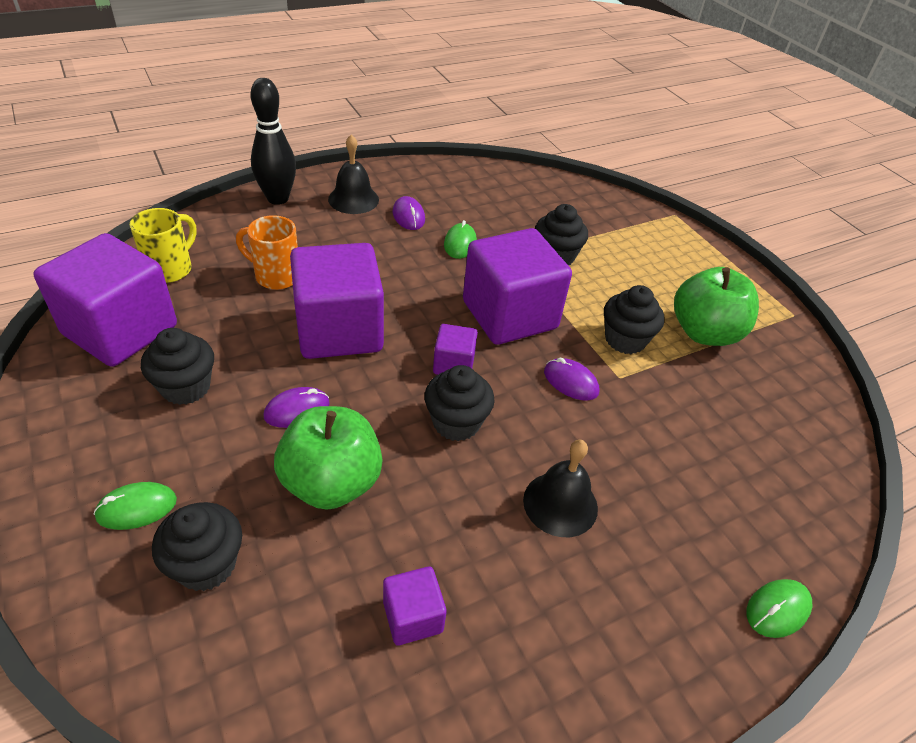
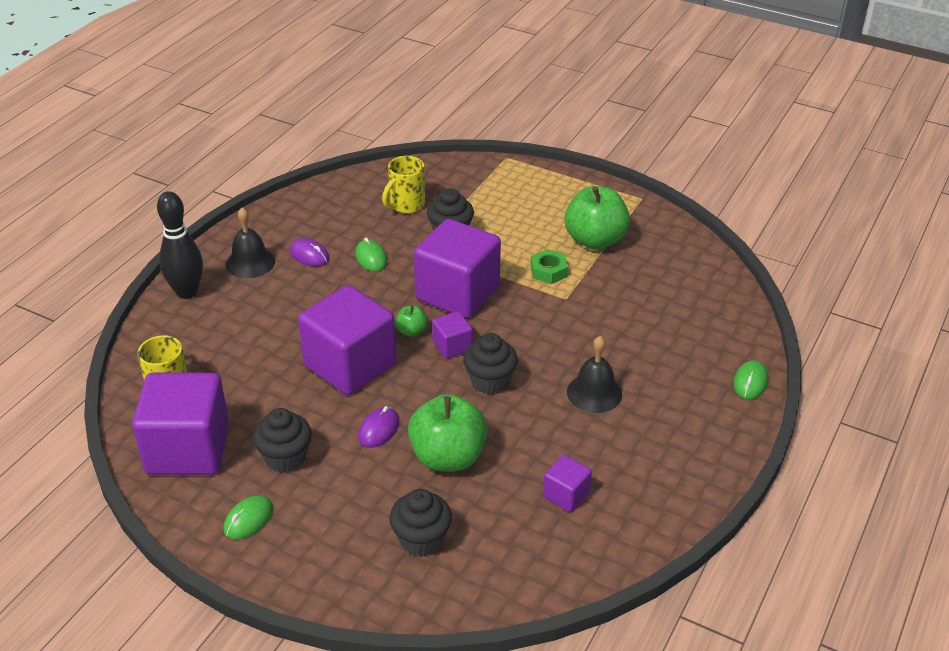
camera: 30 degrees left, 5 degrees down
(136, 508) = (341, 538): green mouse -> green mouse (248, 519)
(275, 276) = (258, 352): orange mug -> none
(429, 328) = (411, 331): none -> green apple
(537, 214) = (406, 205): none -> yellow mug
(570, 382) = (538, 317): purple mouse -> none
(625, 340) = (548, 271): black cupcake -> green nut

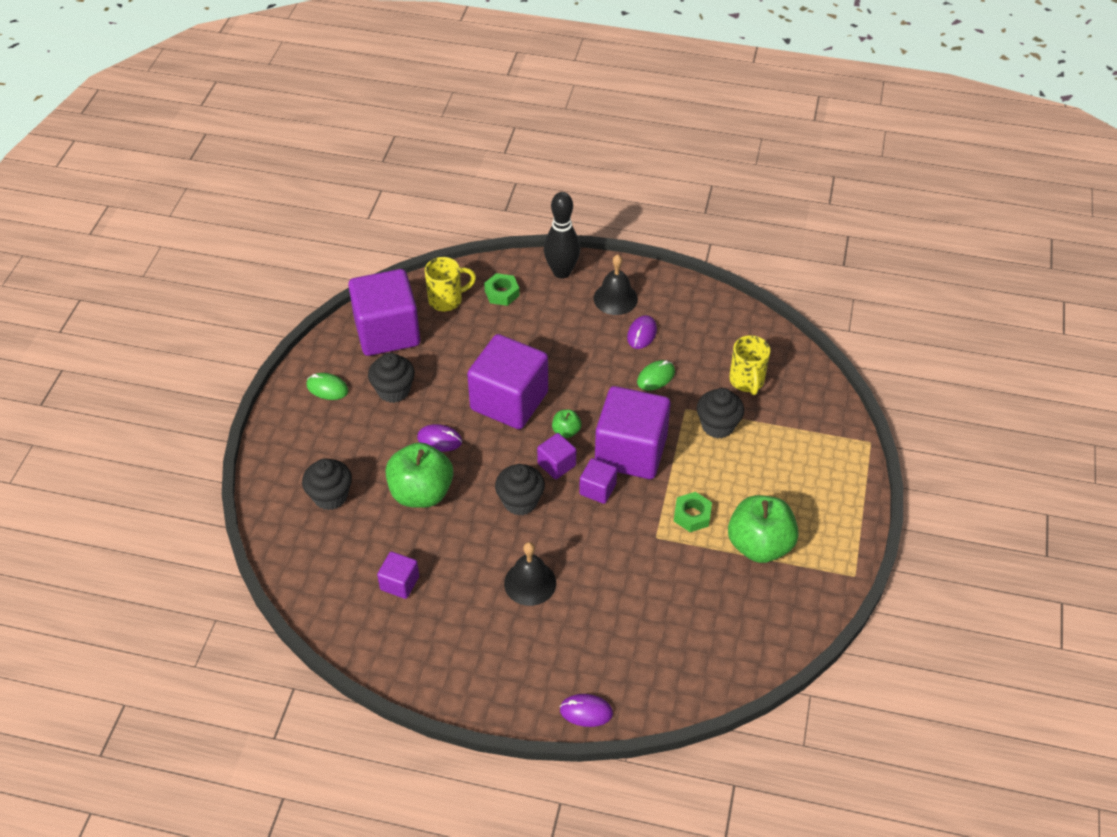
camera: 75 degrees right, 10 degrees up
(188, 342) = (502, 293): none -> green nut
(406, 205) = (747, 381): yellow mug -> yellow mug turned 120 degrees counterclockwise
(495, 324) = (597, 489): none -> purple cube
(750, 382) = (586, 711): green mouse -> purple mouse

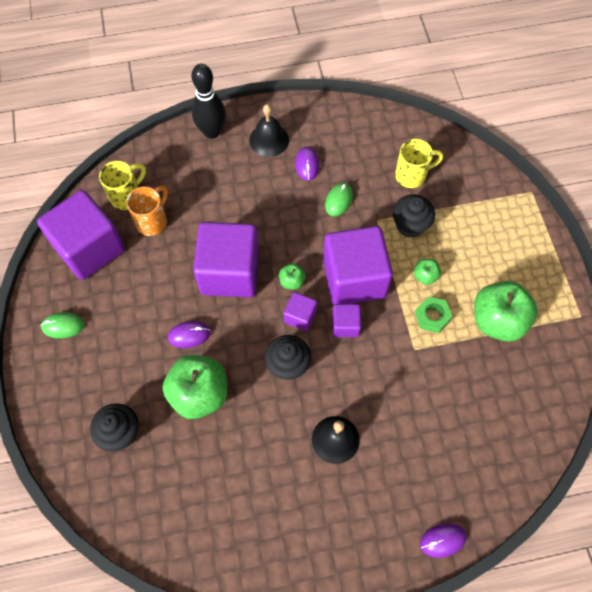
camera: 25 degrees left, 15 degrees up
(393, 390) = (124, 304): black cupcake -> none
(399, 583) = (225, 491): purple cube -> none
(459, 330) = (152, 221): none -> orange mug
(502, 293) = (171, 171): green nut -> none
(706, 477) = (425, 276): none -> green apple
(747, 381) = (412, 175): yellow mug -> yellow mug turned 75 degrees counterclockwise

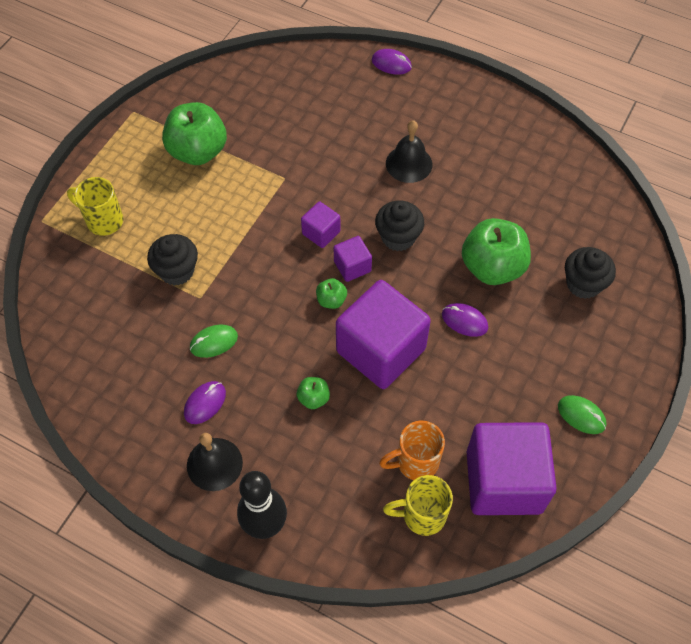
camera: 140 degrees left, 5 degrees down
(354, 278) = (275, 263): purple cube -> none
(412, 175) = (121, 314): yellow mug -> yellow mug (103, 220)
(425, 276) = (214, 222): green apple -> green apple (313, 398)
(432, 316) = (244, 189): green nut -> none

